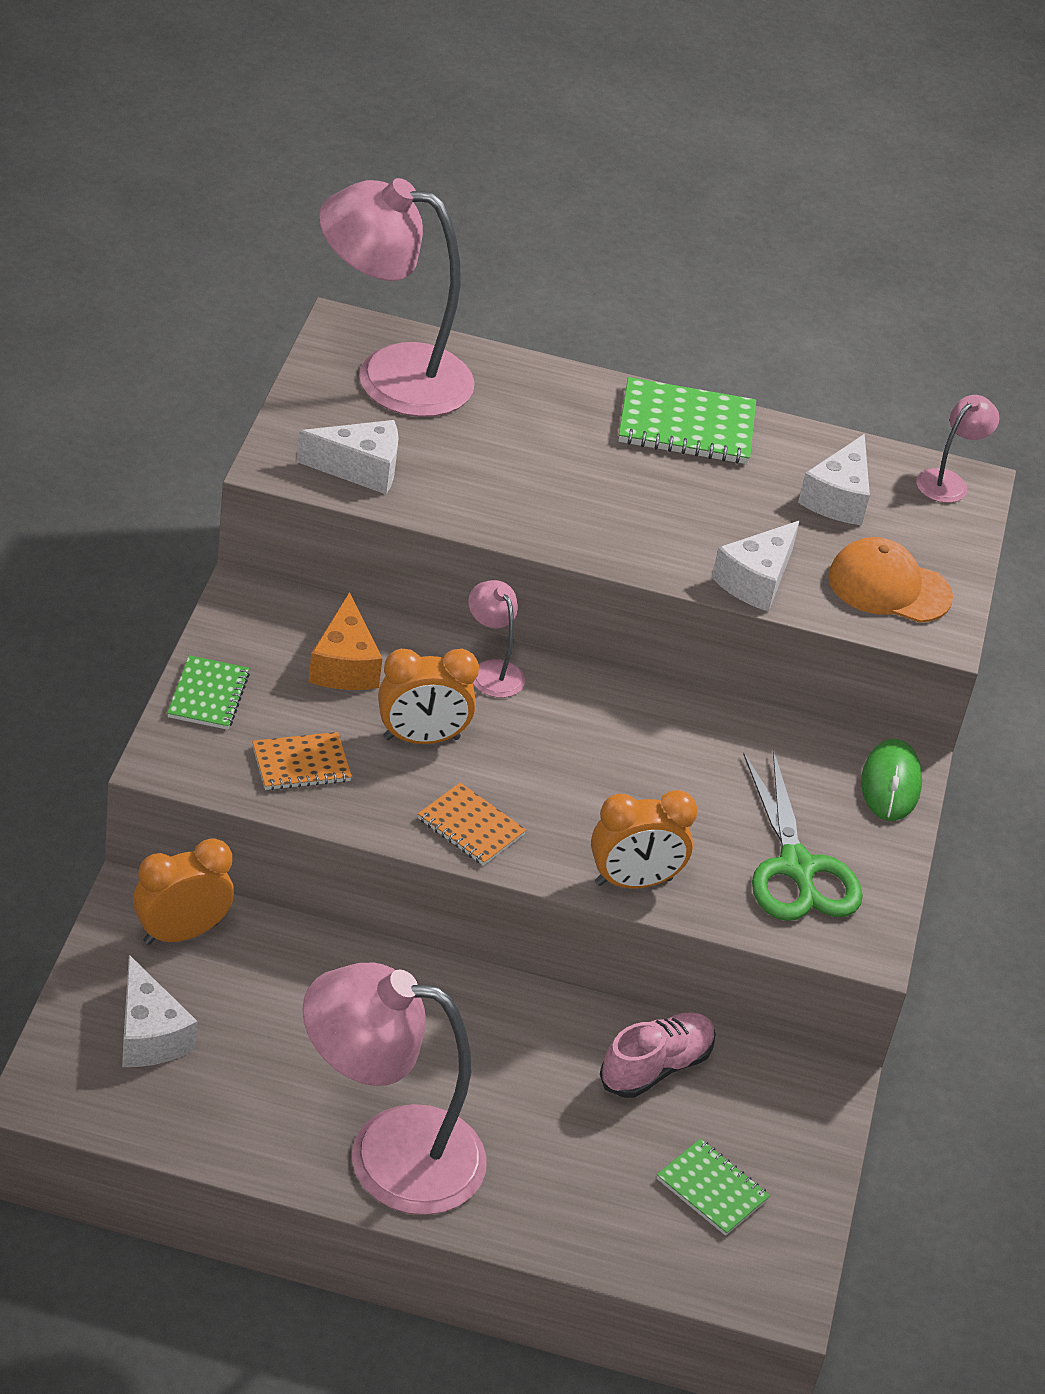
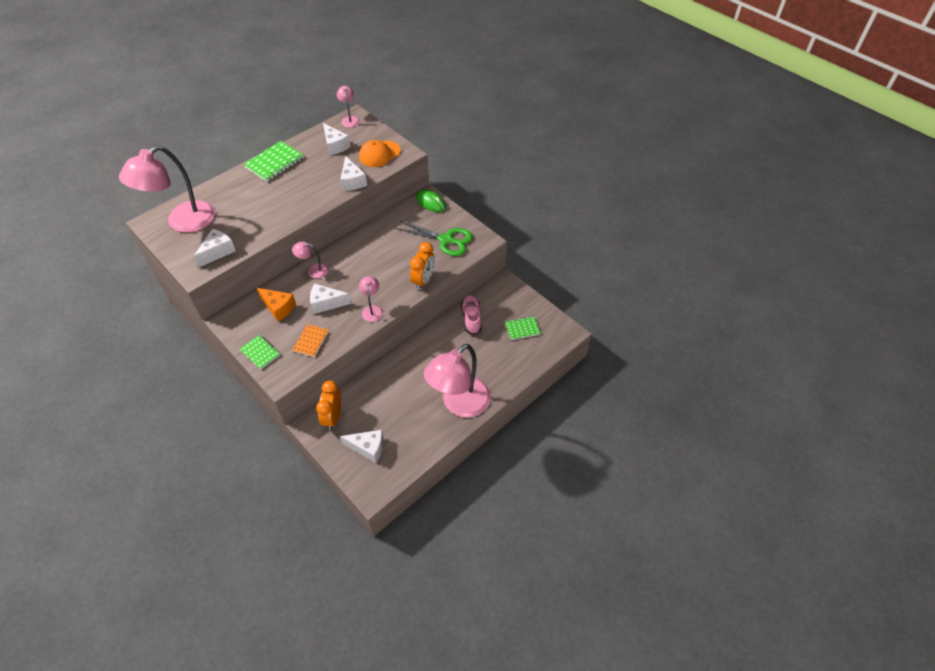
camera: 50 degrees left, 10 degrees up
(421, 738) = (326, 303): orange clock -> white cheese
(470, 827) = (372, 309): orange notebook -> pink lamp

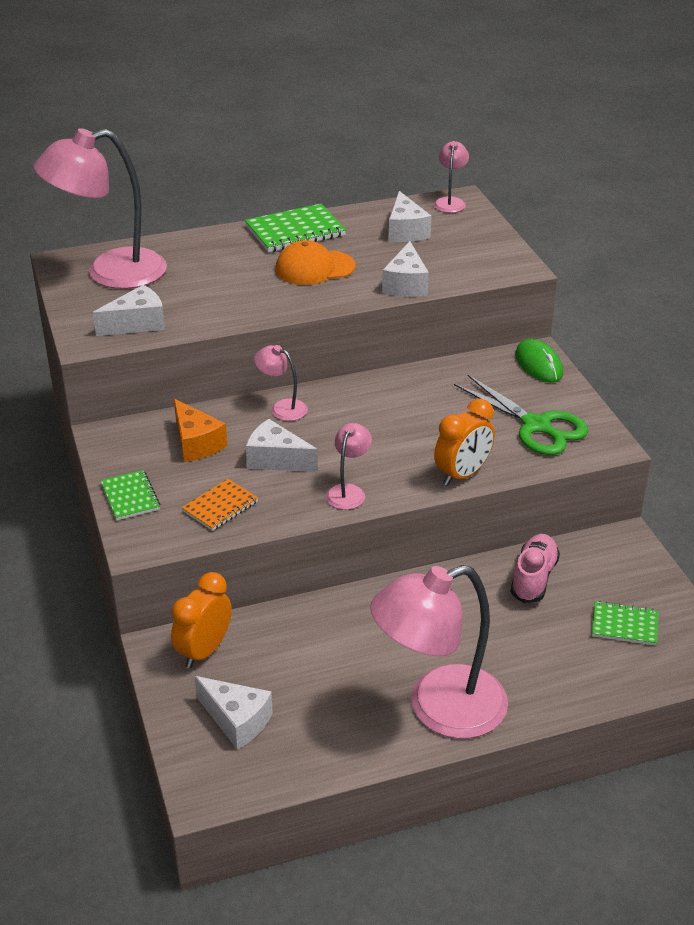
camera: 25 degrees right, 15 degrees down
(379, 154) = (473, 258): orange cap -> orange cap (314, 268)

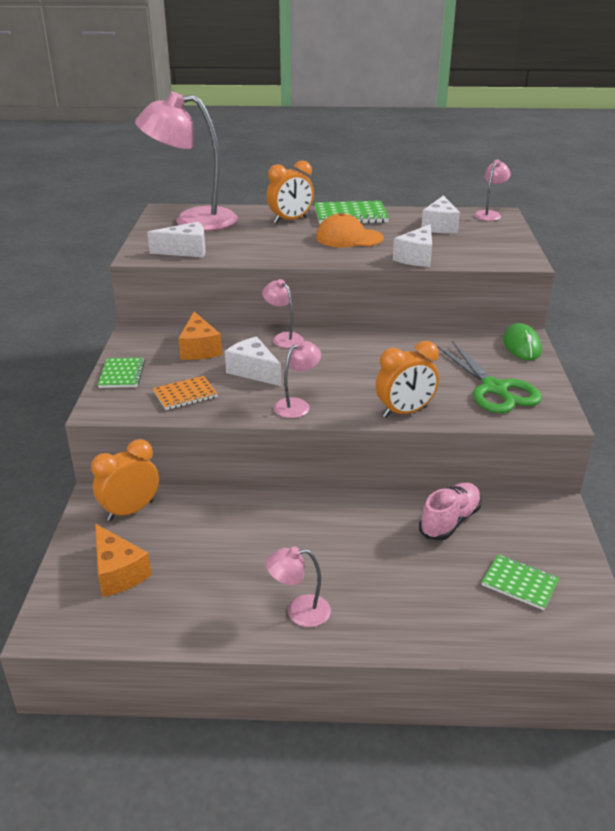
camera: 20 degrees right, 5 degrees down
(229, 251) = (290, 220): none -> orange clock
(237, 720) = (118, 572): white cheese -> orange cheese
(439, 708) = (299, 611): pink lamp -> pink lamp, size x0.45

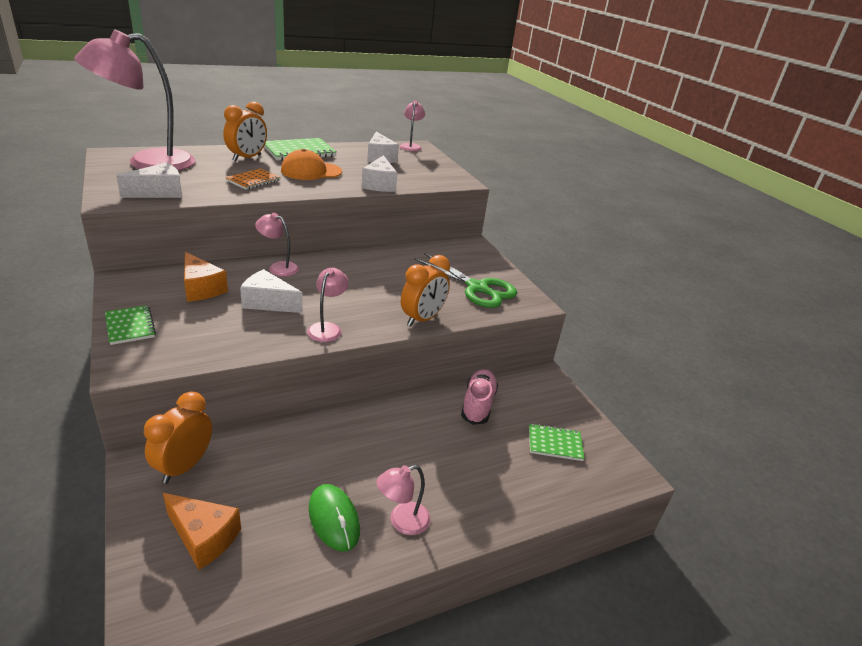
camera: 30 degrees left, 0 degrees up
(185, 395) = (212, 336): orange notebook -> orange notebook (253, 181)
(521, 345) = (475, 250): green mouse -> green mouse (334, 519)

